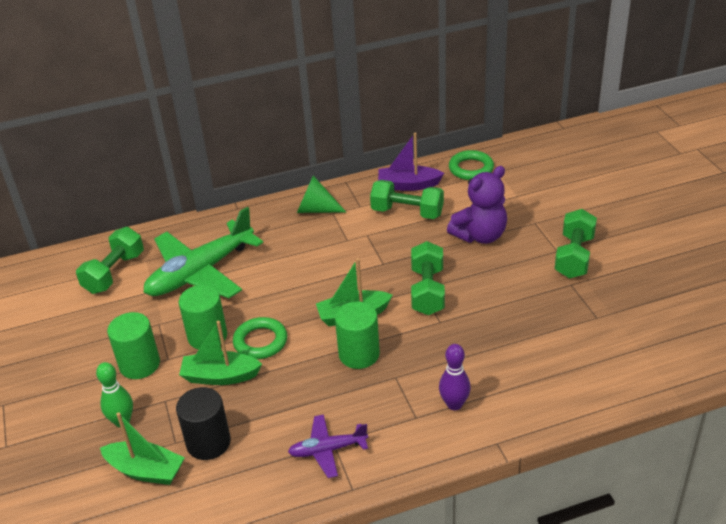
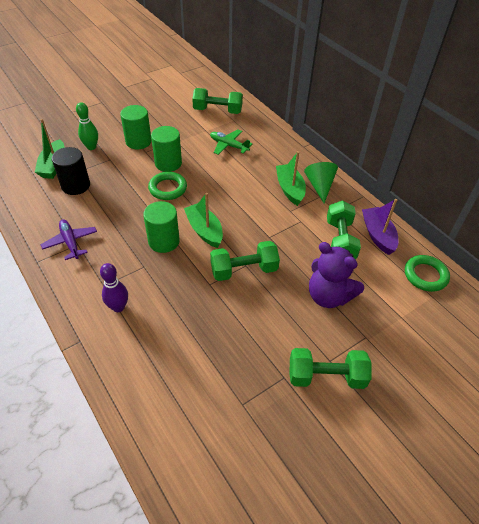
camera: 70 degrees right, 10 degrees up
(200, 273) = (228, 145): green plane -> green plane, size x0.50
(220, 376) = (133, 177): green boat -> green boat (290, 189)

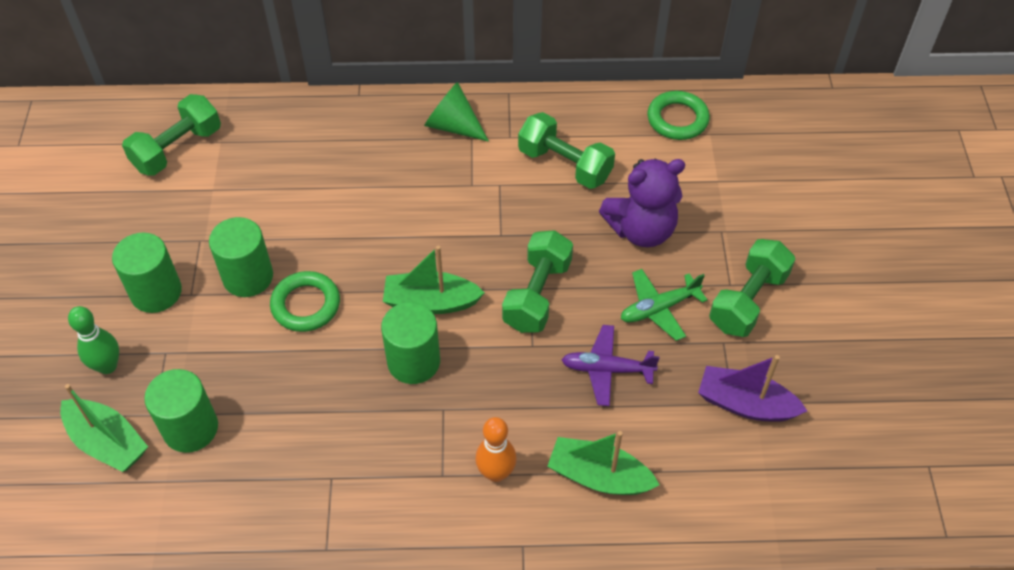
camera: 55 degrees left, 5 degrees up
(70, 242) = (320, 486): purple plane -> purple plane (606, 369)
(76, 186) = (190, 428): black cylinder -> green cylinder
(118, 307) = (496, 473): purple bowling pin -> orange bowling pin
(228, 145) = (276, 180): green plane -> green plane (658, 308)
(290, 189) = (431, 161): green boat -> green boat (599, 476)
(377, 235) = (585, 122): purple boat -> purple boat (745, 404)

